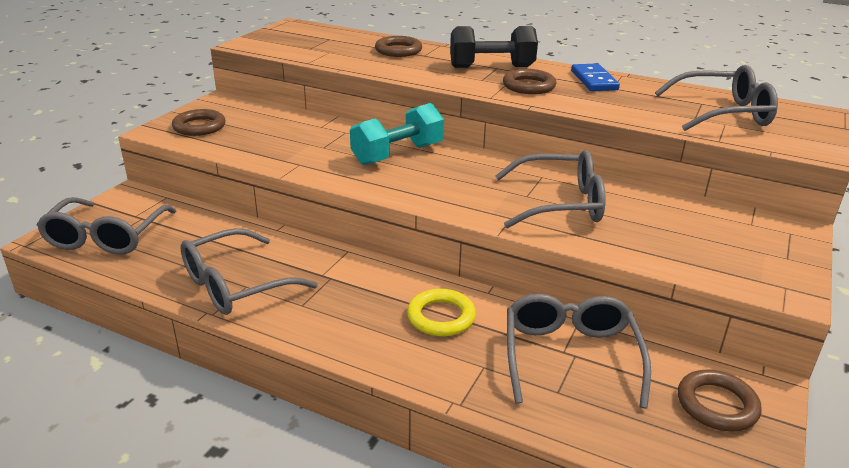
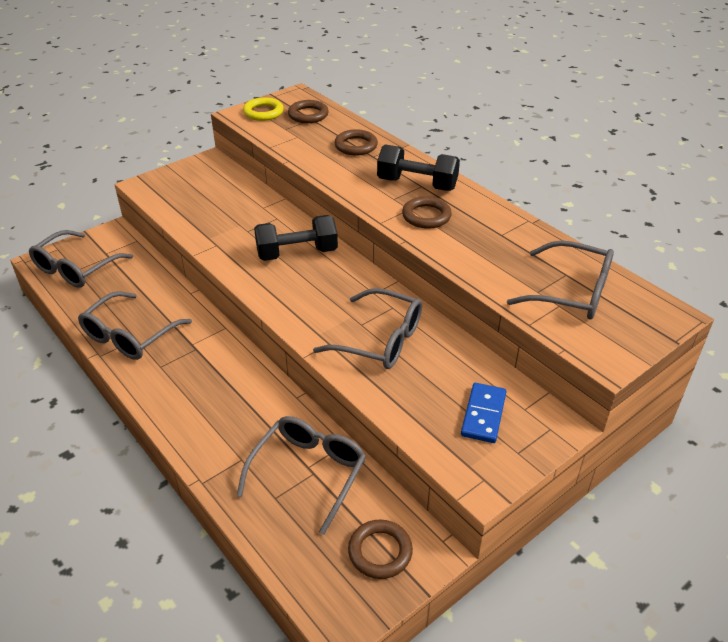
camera: 25 degrees right, 10 degrees up
(199, 127) = (174, 187): brown ring -> brown ring (308, 115)
(236, 285) = (130, 336): grey glasses -> grey glasses turned 45 degrees counterclockwise
(397, 154) = (297, 253): turquoise dumbbell -> black dumbbell
(441, 317) = (245, 408): yellow ring -> yellow ring (263, 112)
(594, 80) = (493, 222): blue domino -> blue domino (483, 414)

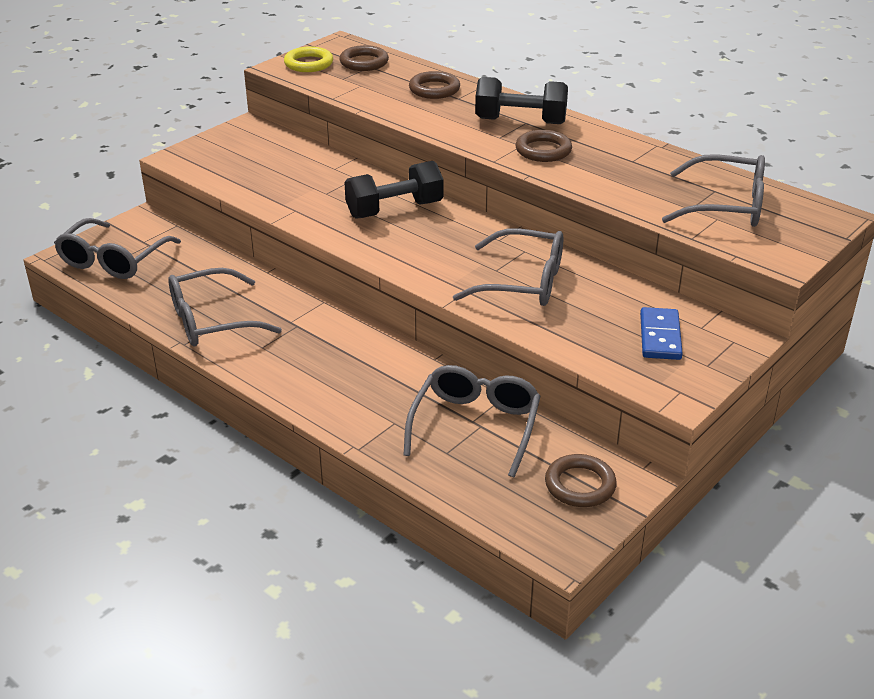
camera: 10 degrees left, 5 degrees down
(130, 336) = (212, 321): grey glasses -> grey glasses turned 45 degrees clockwise

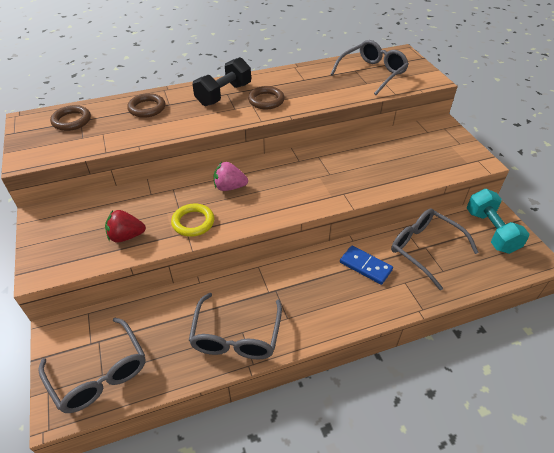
camera: 60 degrees left, 10 degrees up
(258, 180) = (126, 236): none -> red strawberry
(308, 63) = (39, 144): yellow ring -> yellow ring (193, 222)
(394, 210) = (229, 187): black dumbbell -> pink strawberry
(523, 282) = (349, 169): grey glasses -> none
(580, 485) = (491, 231): brown ring -> turquoise dumbbell
(660, 337) = (429, 147): blue domino -> blue domino (365, 266)

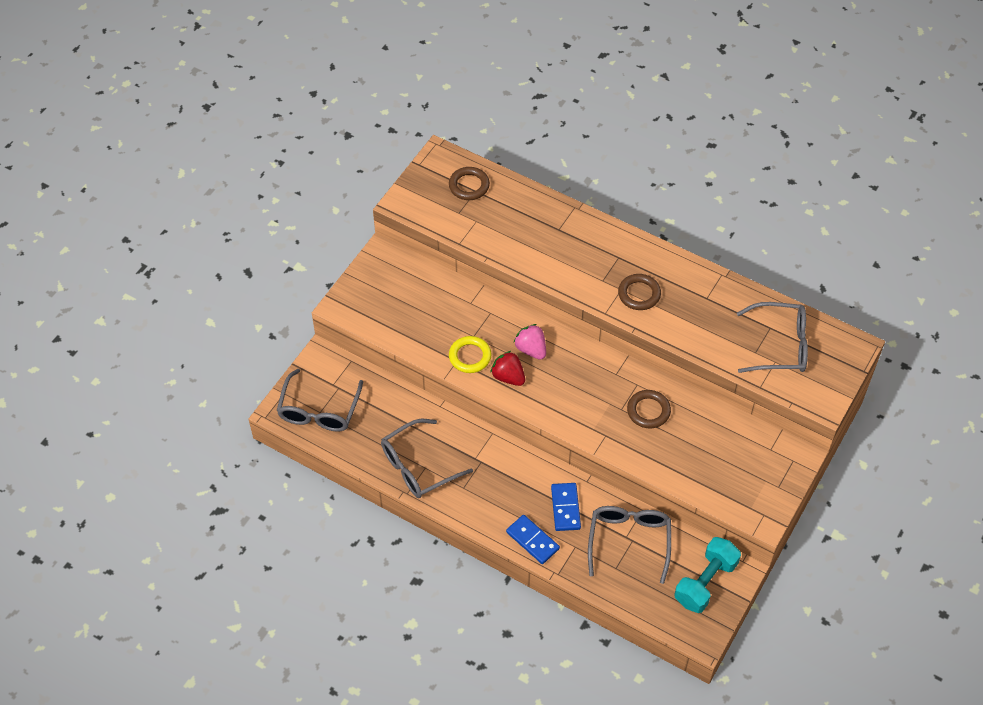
camera: 50 degrees right, 10 degrees up
(126, 236) = (416, 327): red strawberry -> red strawberry (508, 377)
(147, 108) = (537, 219): brown ring -> brown ring (648, 411)
(224, 95) = (614, 256): black dumbbell -> none
(378, 305) = (532, 540): none -> blue domino

